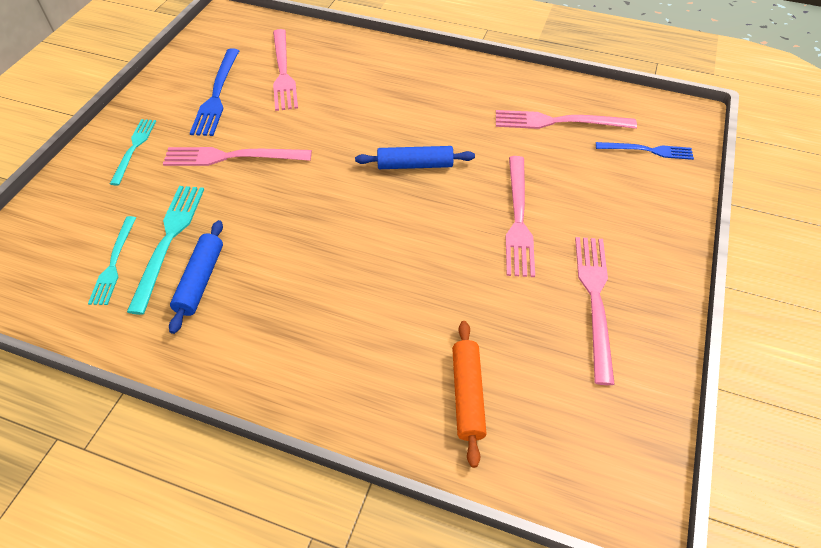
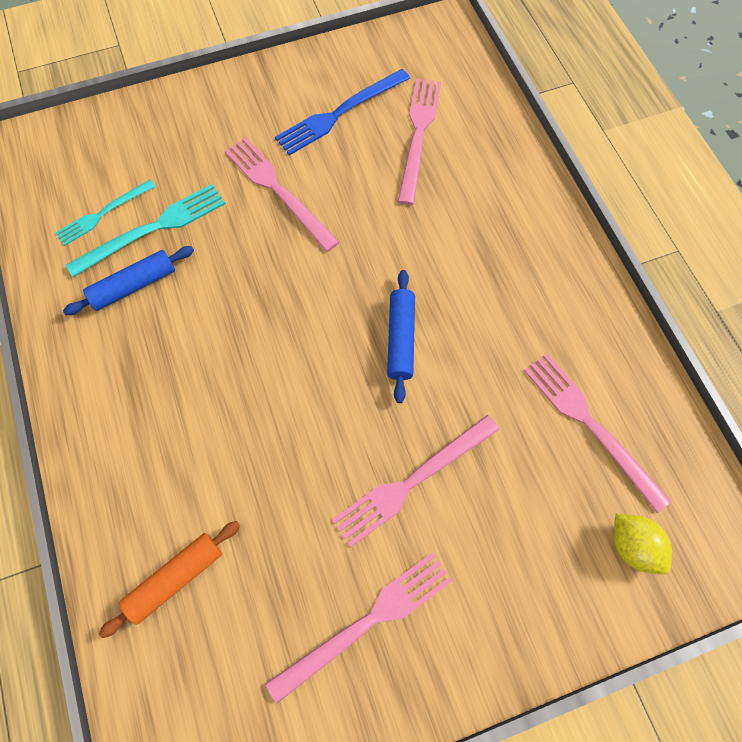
camera: 50 degrees right, 15 degrees up
(134, 148) = (224, 116): turquoise fork -> none
(283, 72) = (418, 135): pink fork -> pink fork turned 150 degrees clockwise
(415, 165) = (401, 339): blue rolling pin -> blue rolling pin turned 45 degrees clockwise
(647, 150) = (633, 546): blue fork -> yellow lemon

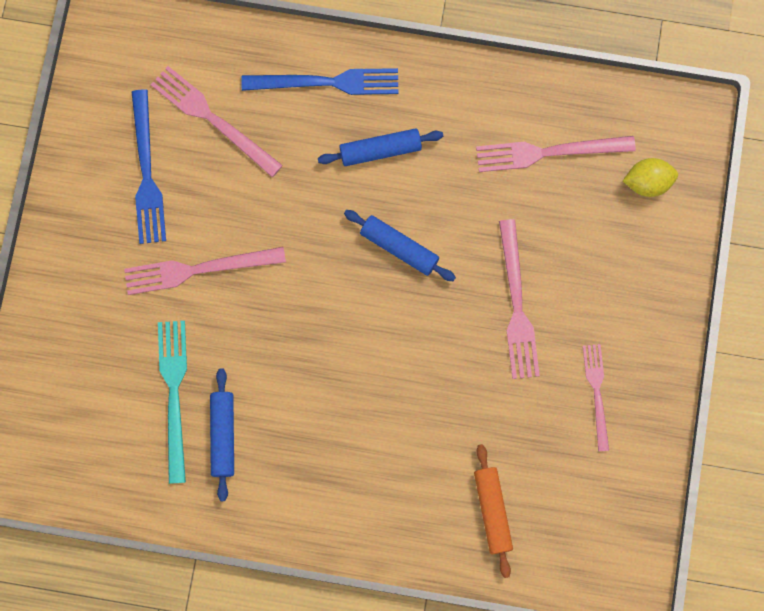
camera: 60 degrees left, 10 degrees up
(103, 214) = (131, 430): turquoise fork -> none
(367, 622) = (596, 393): pink fork -> pink fork, size x0.66
(483, 274) = (380, 150): none -> blue rolling pin
(513, 200) = (327, 82): none -> blue fork

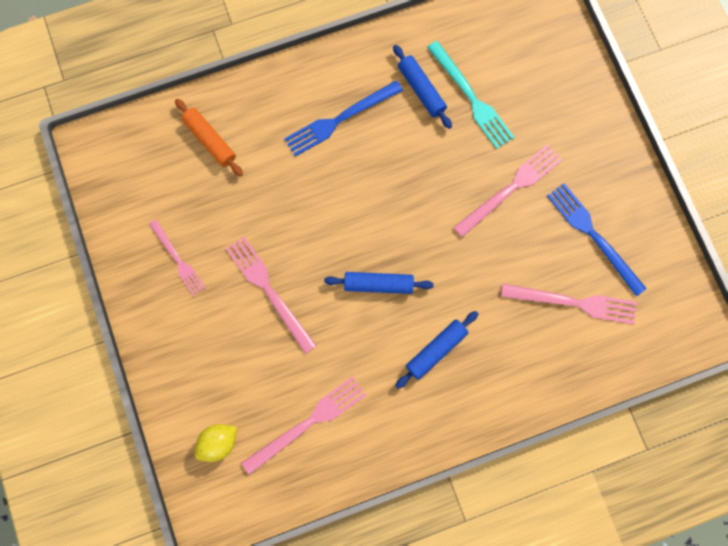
camera: 150 degrees right, 0 degrees up
(327, 82) = (508, 381): blue fork -> blue fork (340, 119)

